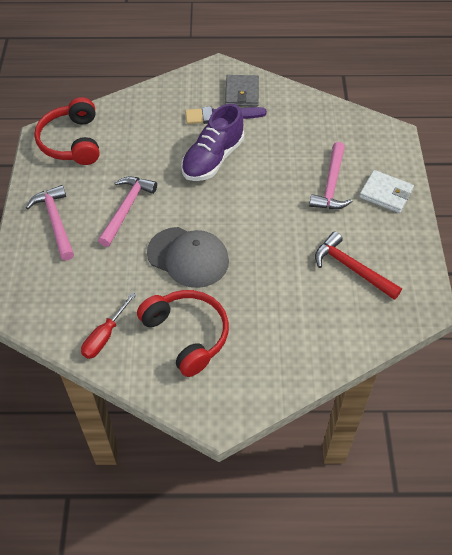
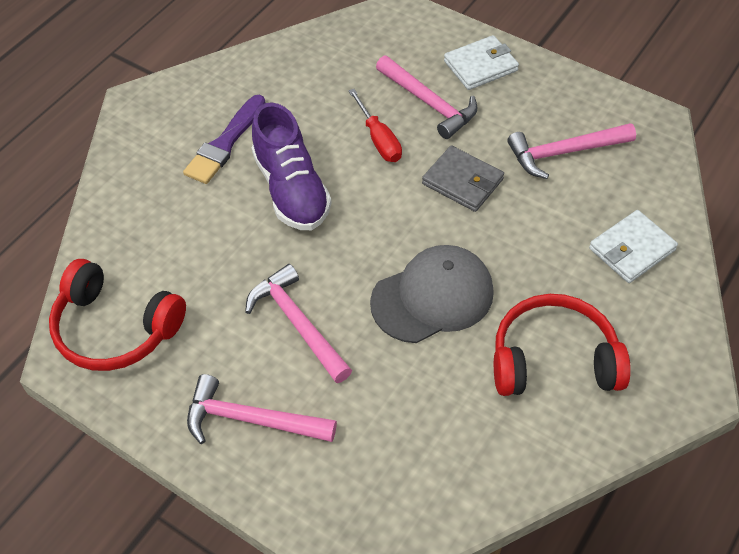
camera: 55 degrees left, 0 degrees up
(105, 336) = (496, 453): red screwdriver -> red screwdriver (379, 139)
(242, 93) = (205, 103): grey wallet -> grey wallet (462, 181)
(302, 338) = (632, 249): none -> white wallet
(352, 268) = (564, 152): red hammer -> pink hammer

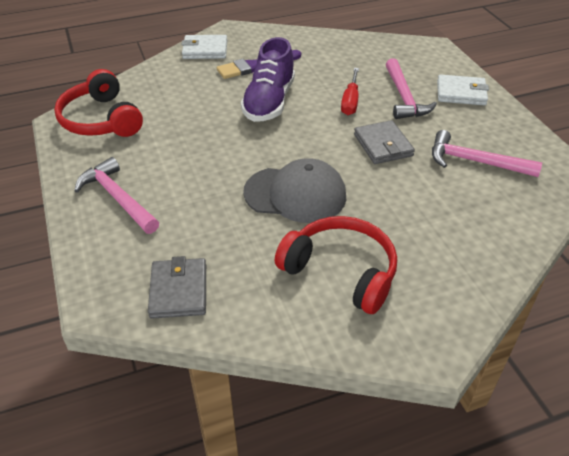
camera: 35 degrees right, 10 degrees down
(298, 323) = (198, 166): pink hammer -> none
(427, 483) = (178, 291): none -> grey wallet
(632, 249) = (471, 239): white wallet -> white wallet (205, 50)

